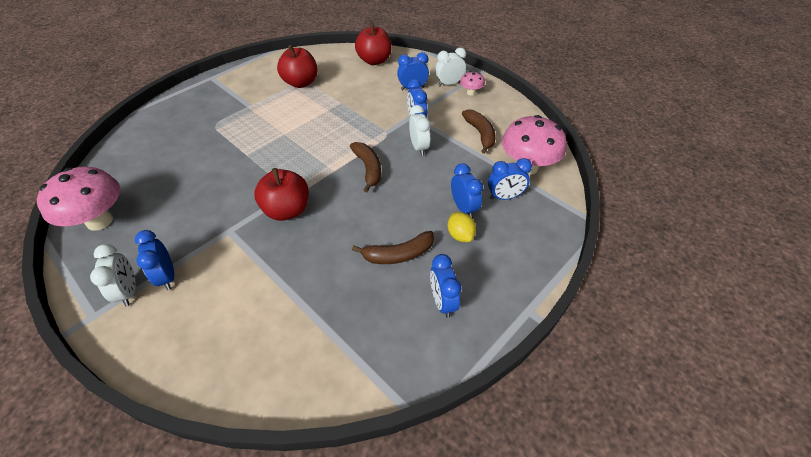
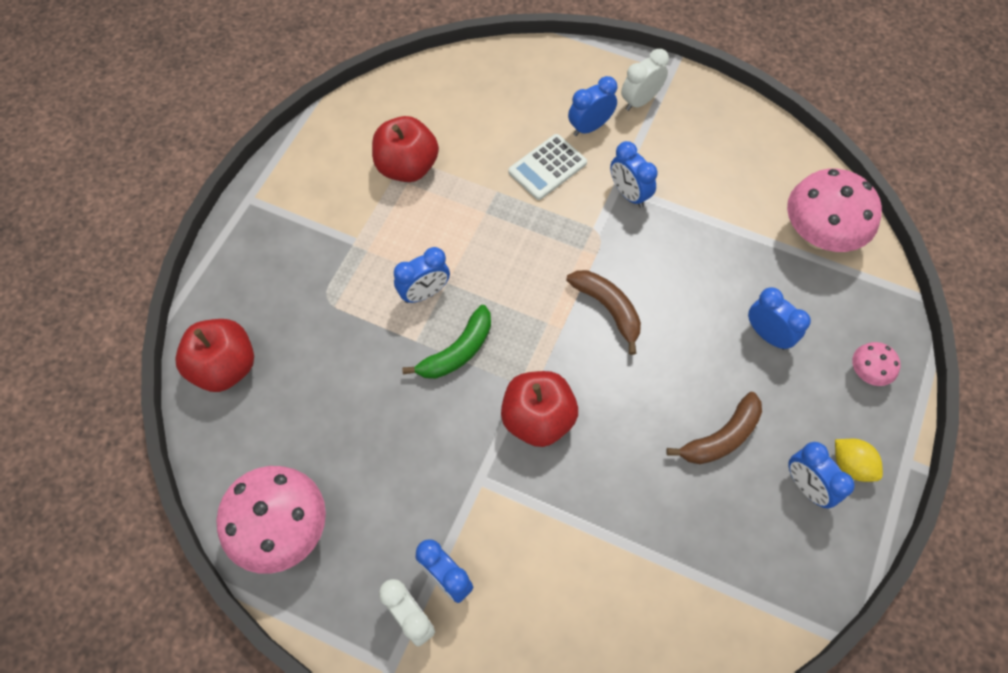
camera: 20 degrees left, 15 degrees up
(265, 165) = (457, 351): none -> green banana
(374, 61) = (498, 81): red apple -> red apple (225, 367)
(376, 99) = (547, 167): none -> white calculator
(419, 147) = (658, 246): white clock -> none
(460, 235) = (782, 380): yellow lemon -> yellow lemon (851, 465)
(471, 93) = (681, 110): pink mushroom -> pink mushroom (867, 372)
(480, 134) = (731, 192): brown banana -> none
(504, 197) = (811, 298): blue clock -> blue clock (424, 293)

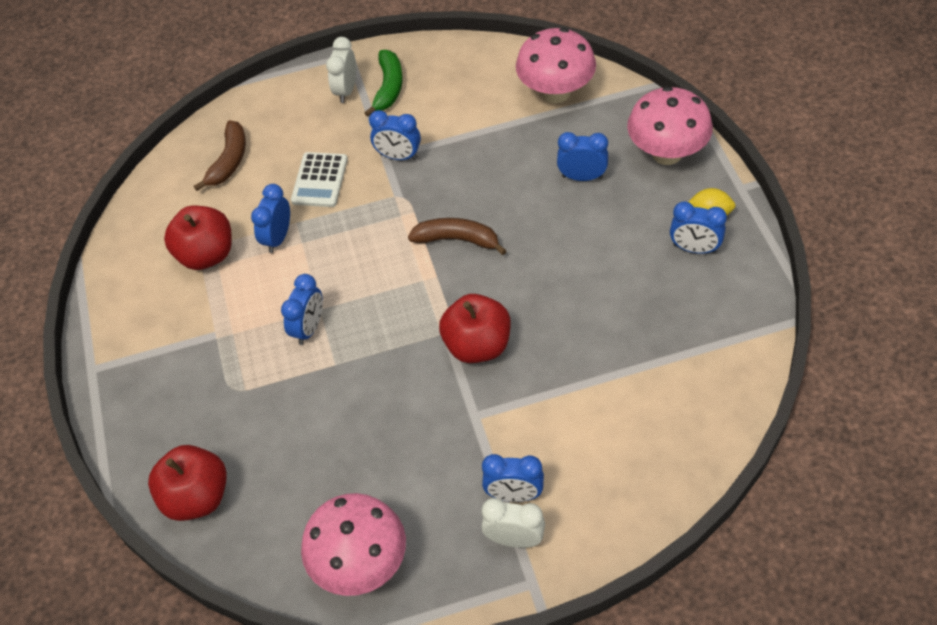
camera: 35 degrees left, 10 degrees down
(457, 351) = (374, 347): green banana -> green banana (388, 88)
(590, 127) = (325, 132): blue clock -> blue clock (278, 238)
(721, 437) = (613, 261): brown banana -> brown banana (229, 161)
(867, 372) = (667, 153): pink mushroom -> pink mushroom, size x2.09

